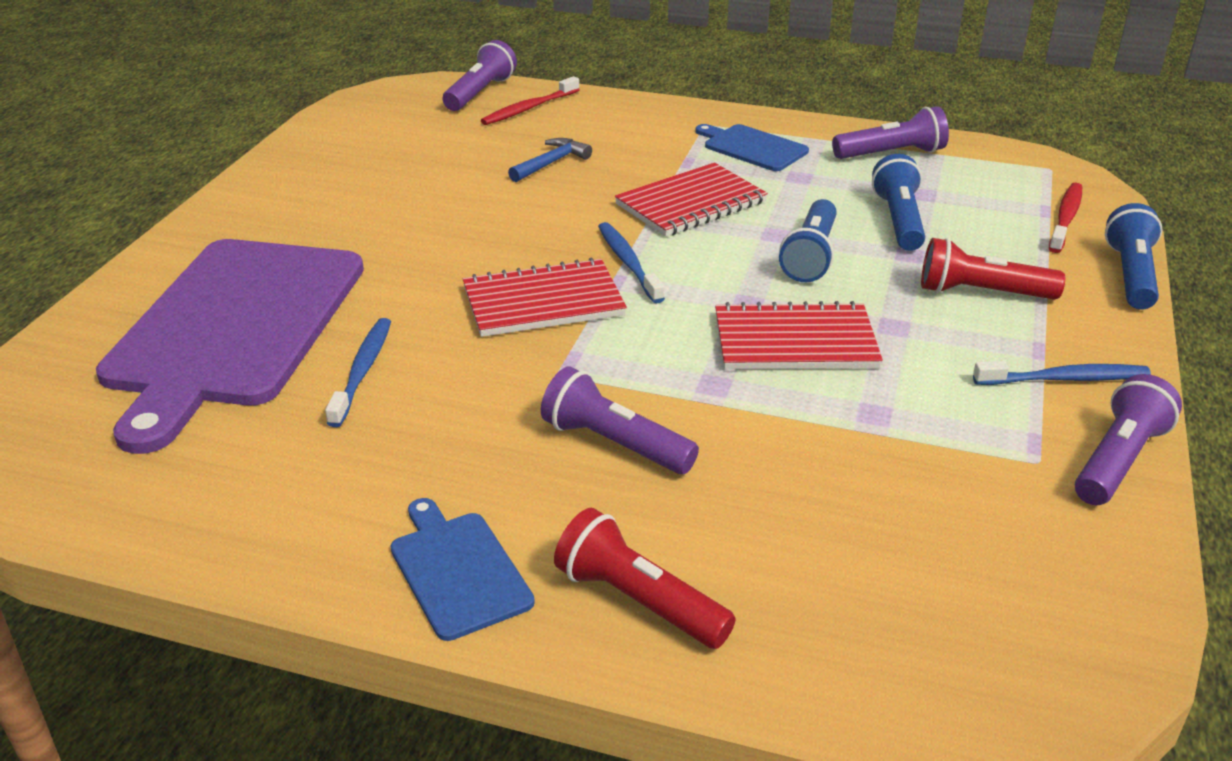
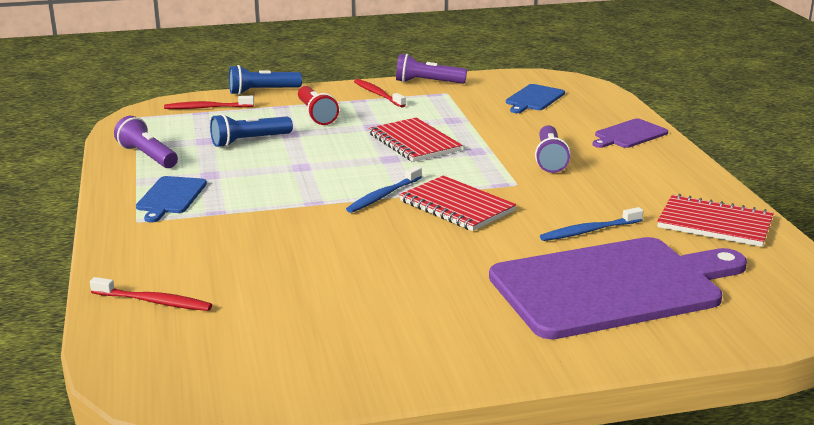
camera: 120 degrees left, 10 degrees down
(458, 570) = (670, 166): blue cutting board -> blue cutting board (534, 99)
(480, 93) = (130, 339): purple flashlight -> none
(551, 163) = (262, 258): blue hammer -> none
(639, 601) = (629, 135): red flashlight -> purple cutting board
(691, 203) = (283, 197): red notebook -> red notebook (714, 224)
(811, 256) = (319, 154): blue flashlight -> none
(1064, 379) = (378, 94): blue toothbrush -> red toothbrush

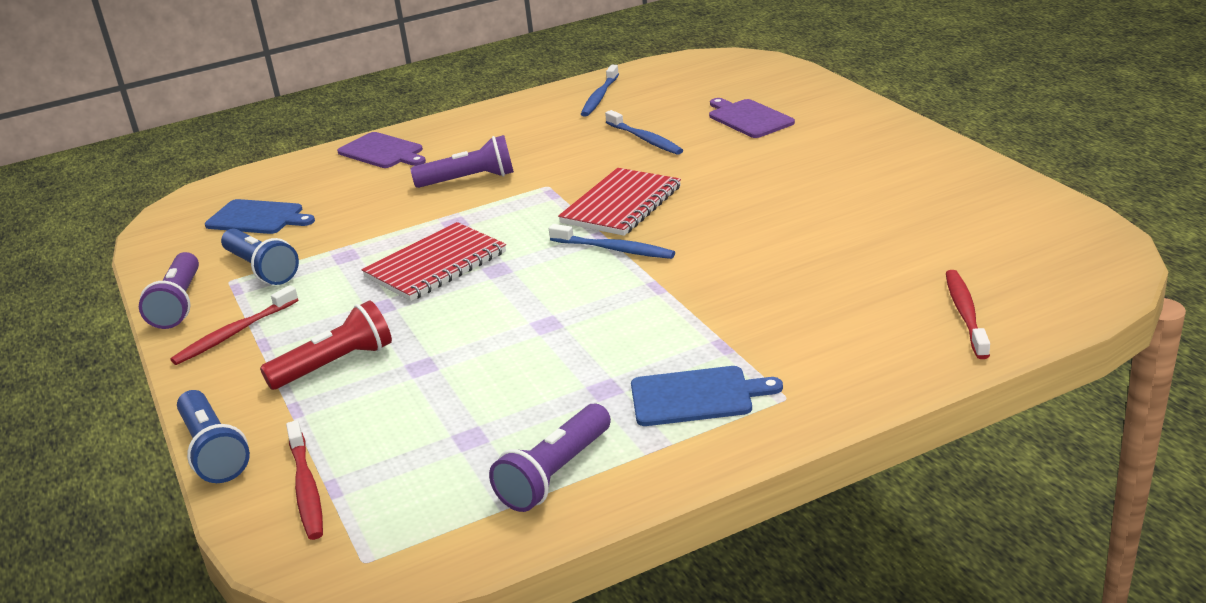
camera: 100 degrees left, 5 degrees up
(249, 141) = (462, 393): blue flashlight -> blue flashlight (261, 269)
(612, 286) = (748, 118): purple cutting board -> purple cutting board, size x0.44
(714, 224) = (600, 97): red notebook -> blue toothbrush

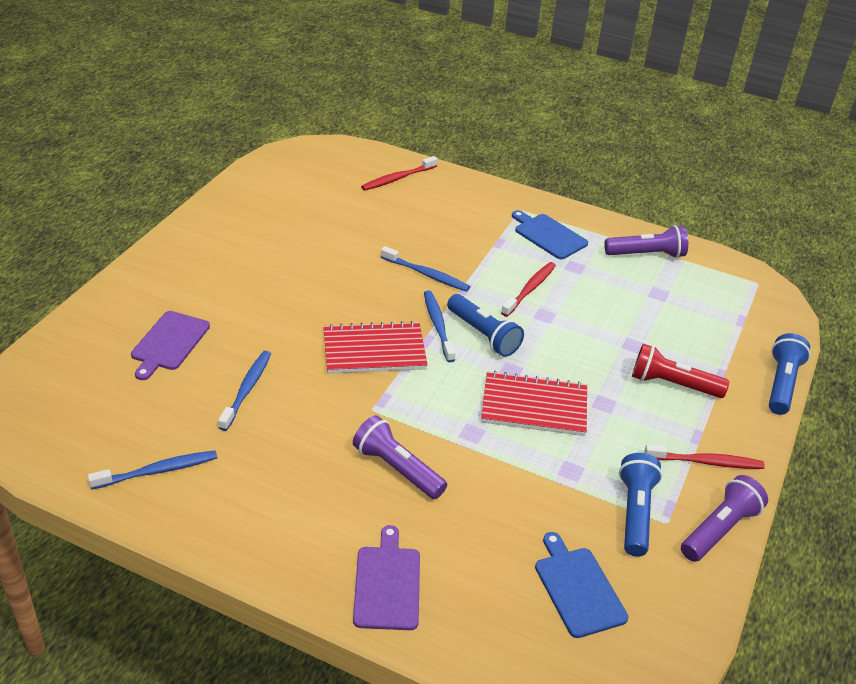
camera: 135 degrees left, 10 degrees up
(306, 488) = (753, 329): red toothbrush -> red toothbrush (529, 289)
(566, 271) = (483, 335): none -> blue flashlight
(712, 269) = (426, 274): none -> blue toothbrush

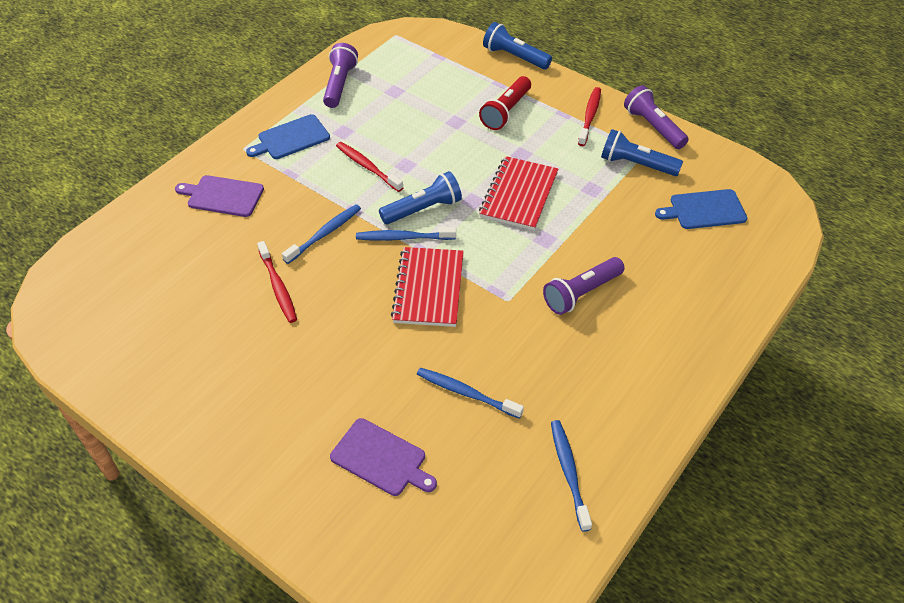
camera: 75 degrees left, 10 degrees up
(387, 584) = (701, 316): purple cutting board -> purple cutting board (223, 196)
(398, 178) = (148, 230): red toothbrush -> red toothbrush (278, 286)

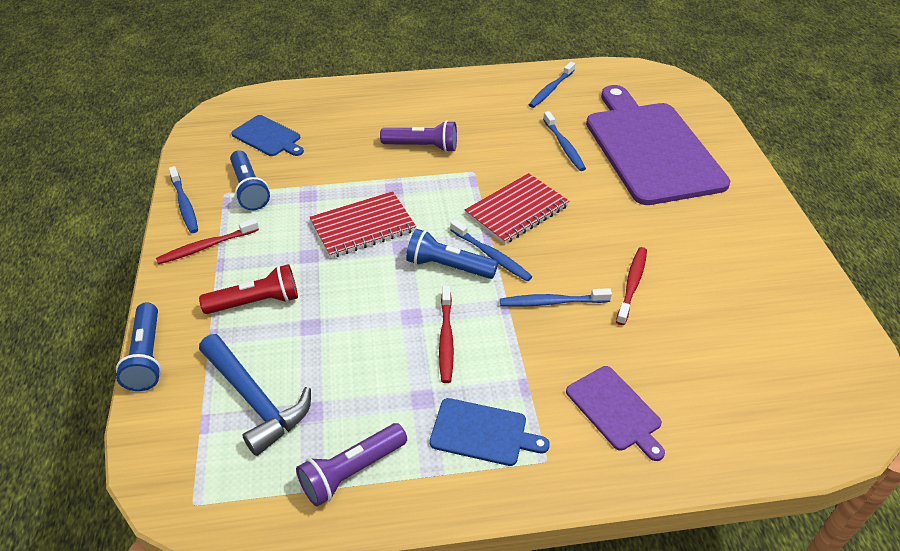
camera: 135 degrees left, 5 degrees down
(381, 459) = (650, 148): purple cutting board -> purple cutting board, size x2.29
(429, 77) = (255, 400): none -> blue hammer
(653, 127) = (184, 204): purple flashlight -> blue toothbrush

